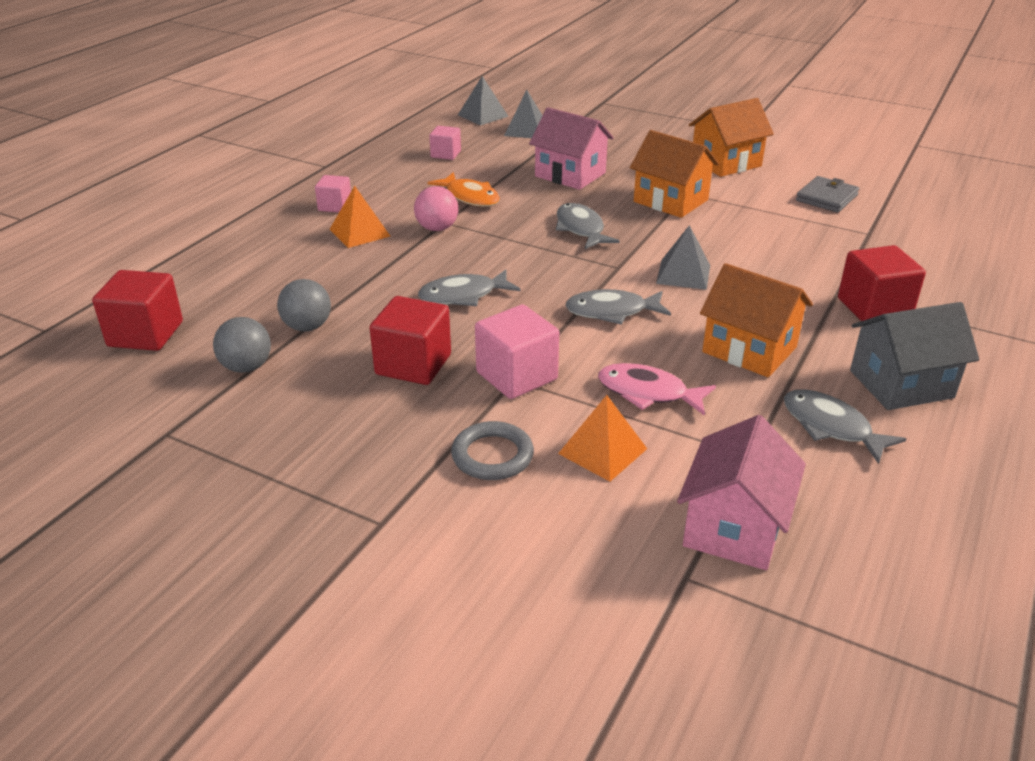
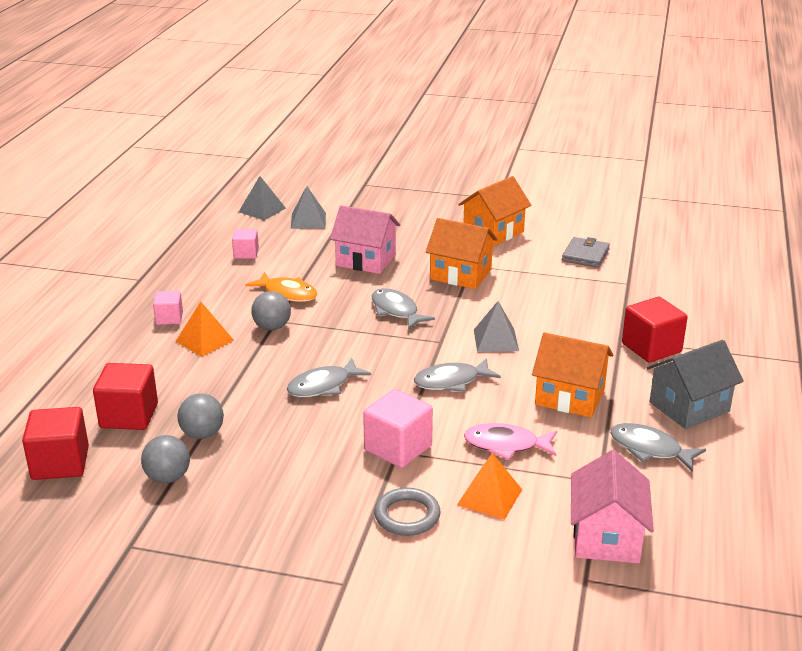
camera: 15 degrees left, 5 degrees down
(413, 364) = (309, 452): red cube -> red cube (129, 416)
(437, 228) = (272, 327): pink ball -> grey ball

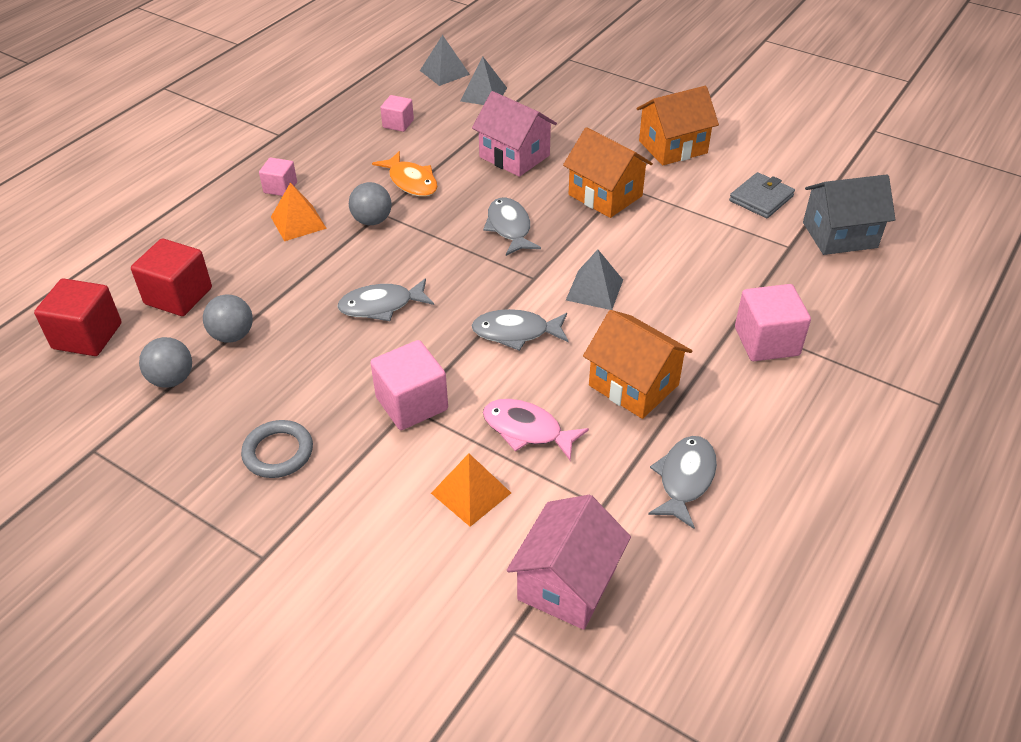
camera: 20 degrees right, 15 degrees up
(407, 516) = (372, 492): grey ring -> grey ring (278, 452)
(650, 449) = (685, 479): grey fish -> grey fish turned 60 degrees clockwise
(651, 348) = (766, 341): red cube -> pink cube
(689, 407) = (765, 434): grey house -> grey house (839, 235)

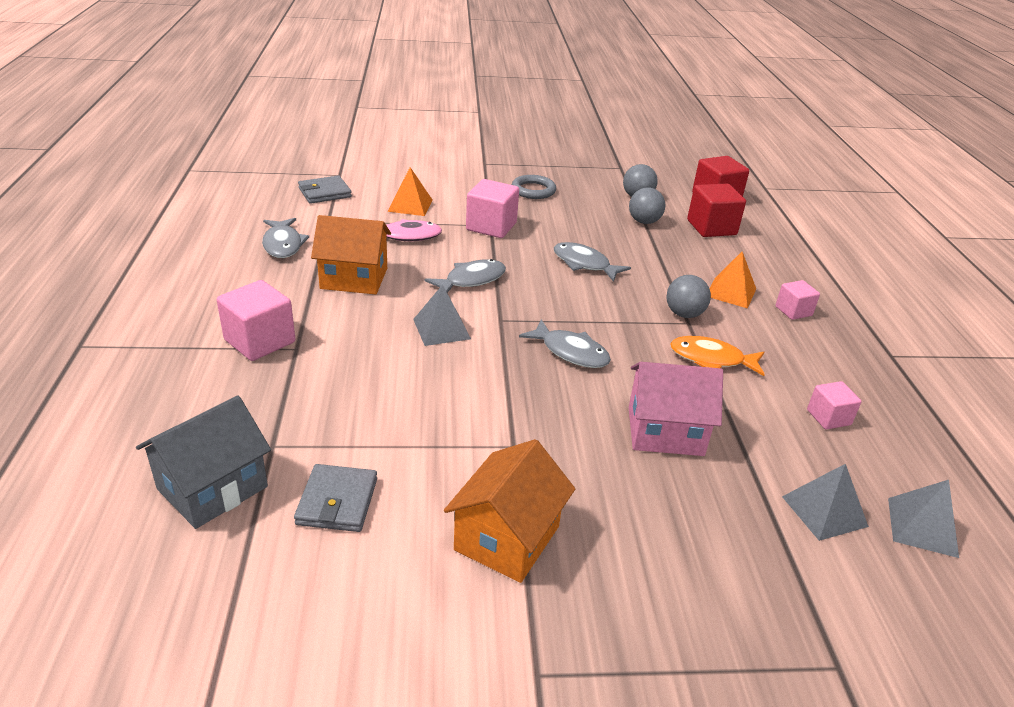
camera: 140 degrees right, 10 degrees down
(381, 305) = (584, 264): grey fish -> grey fish turned 90 degrees counterclockwise
(567, 583) = (324, 193): pink house -> grey wallet
(605, 195) = (521, 424): orange house -> none

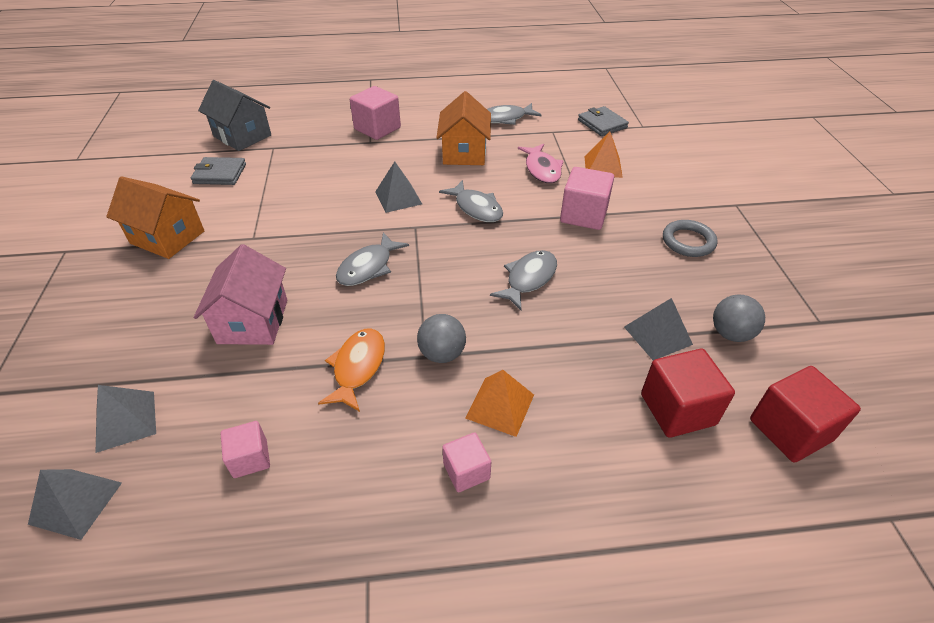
camera: 90 degrees right, 10 degrees up
(644, 222) = (657, 335): grey ball -> grey pyramid

